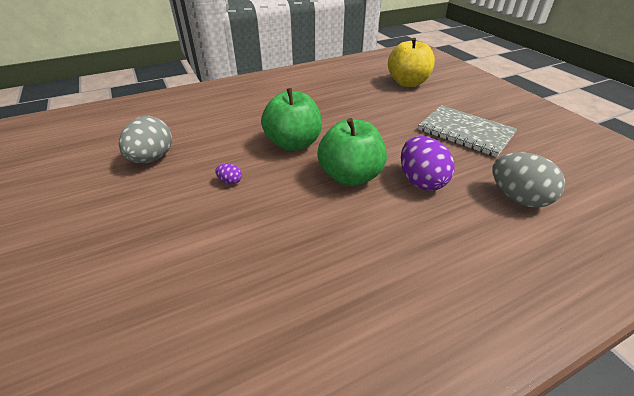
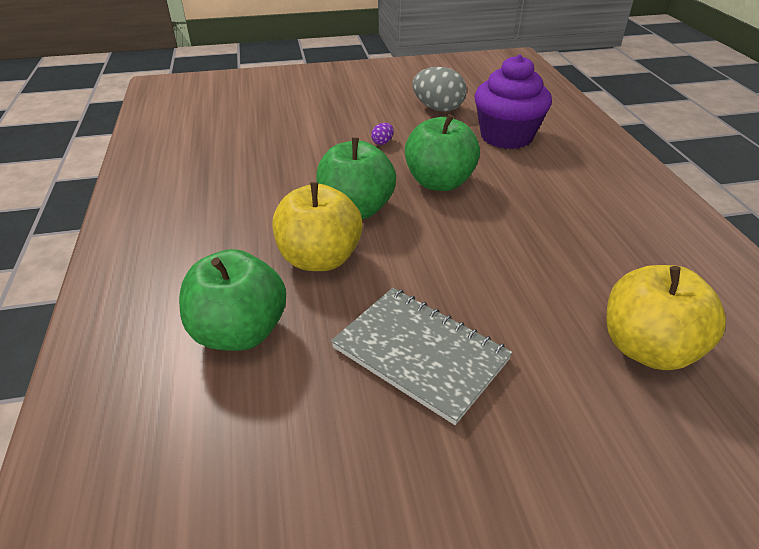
camera: 105 degrees right, 0 degrees up
(211, 121) = (506, 136): none -> purple cupcake
(421, 181) = (320, 259): purple egg -> yellow apple
(465, 132) = (420, 354): grey notebook -> grey notebook turned 75 degrees clockwise
(517, 198) = (240, 332): grey egg -> green apple

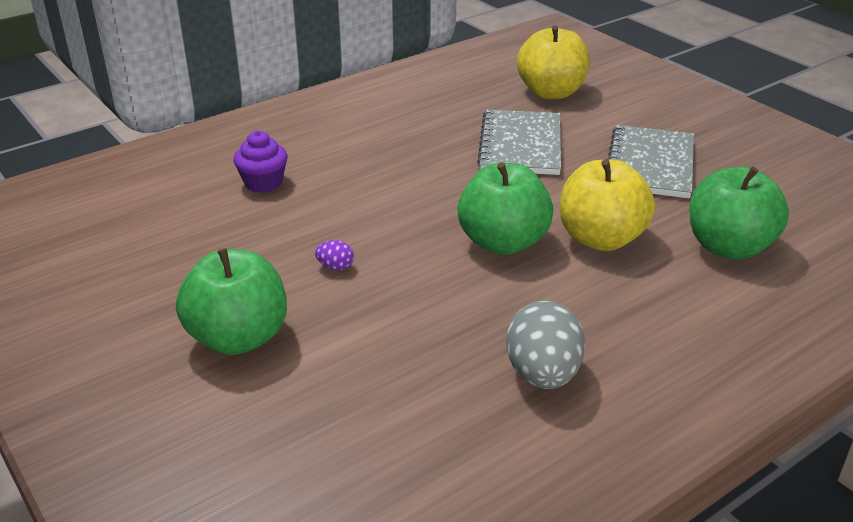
camera: 115 degrees left, 5 degrees down
(438, 108) = (201, 247): grey egg -> grey egg (542, 374)
(439, 182) = (405, 205): green apple -> green apple (238, 337)
(506, 136) = (263, 183): purple cupcake -> purple cupcake, size x0.55
(511, 272) = (521, 145): none -> grey notebook

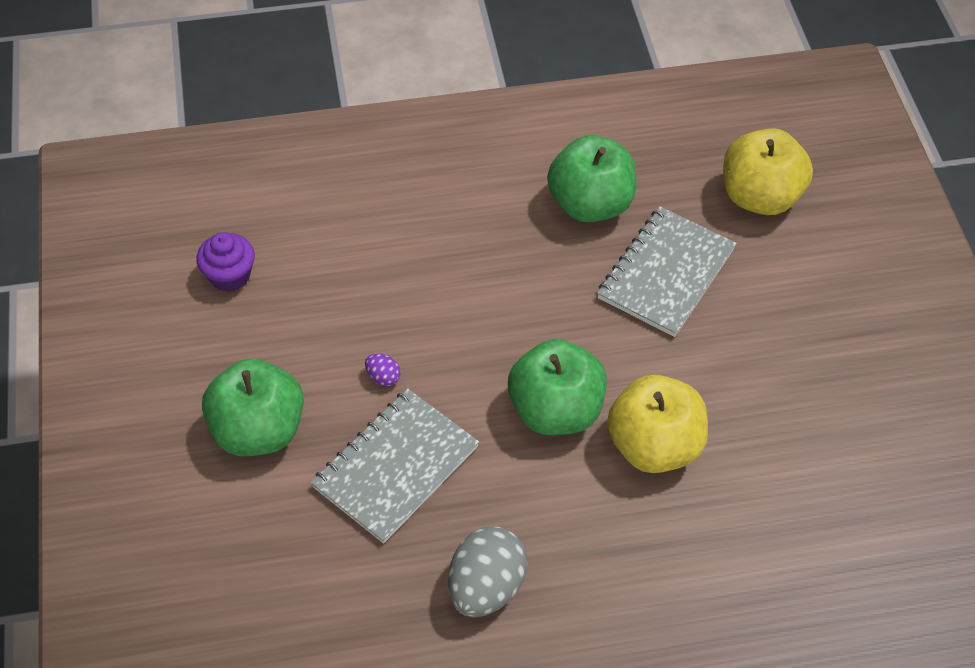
camera: 25 degrees right, 20 degrees up
(263, 183) = (377, 231): purple cupcake -> purple cupcake (230, 276)
(650, 164) = (785, 359): grey notebook -> grey notebook (396, 467)
(728, 247) = (774, 511): green apple -> green apple (590, 204)

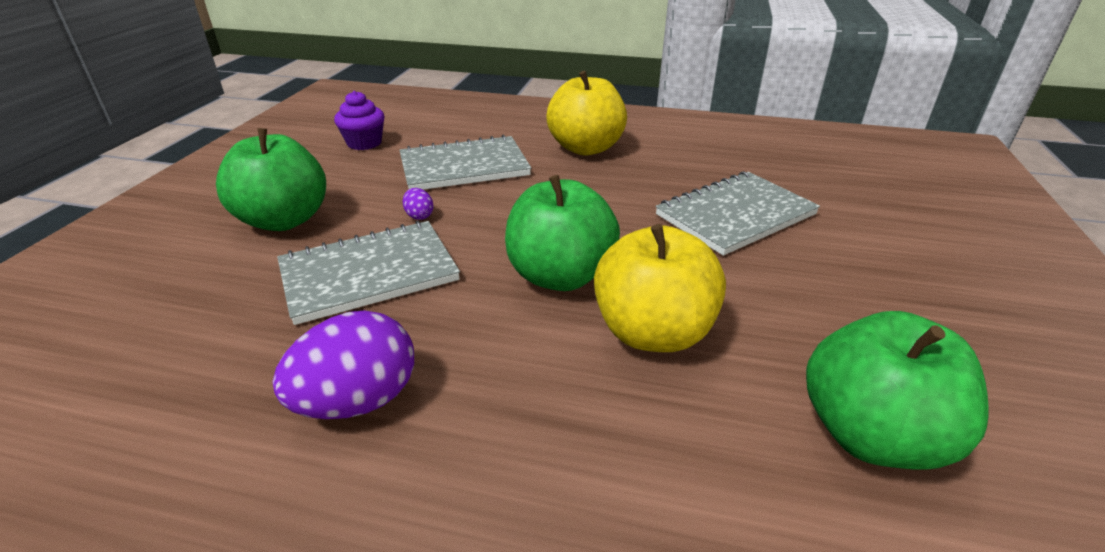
camera: 25 degrees right, 20 degrees down
(372, 283) = (464, 167): none -> grey notebook
(485, 586) = (358, 401): grey egg -> purple egg
(590, 204) = (683, 164): green apple -> green apple (871, 435)
(759, 197) = (855, 190): yellow apple -> yellow apple (585, 148)

